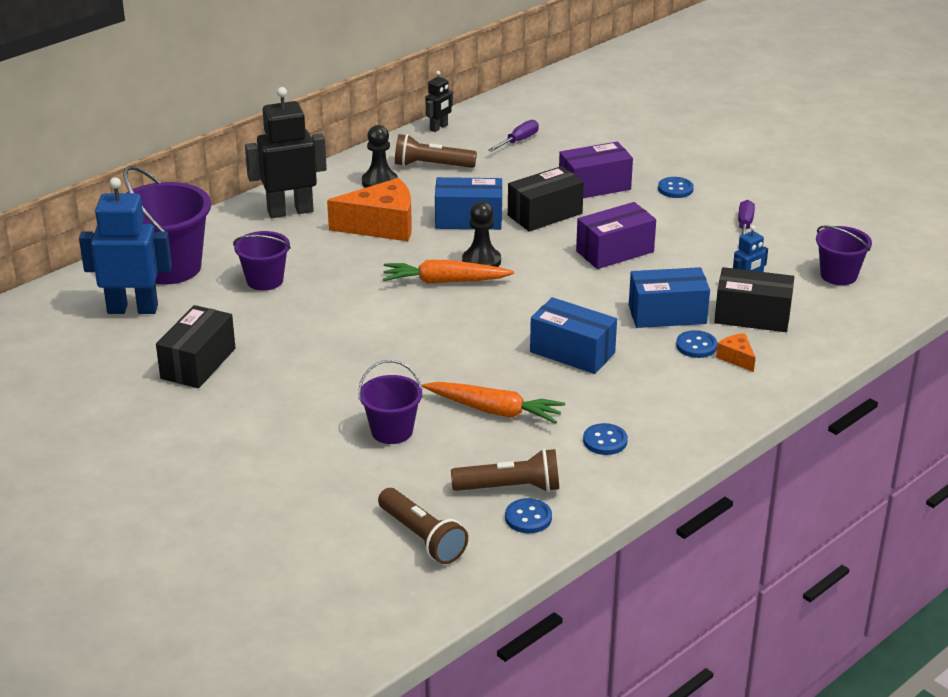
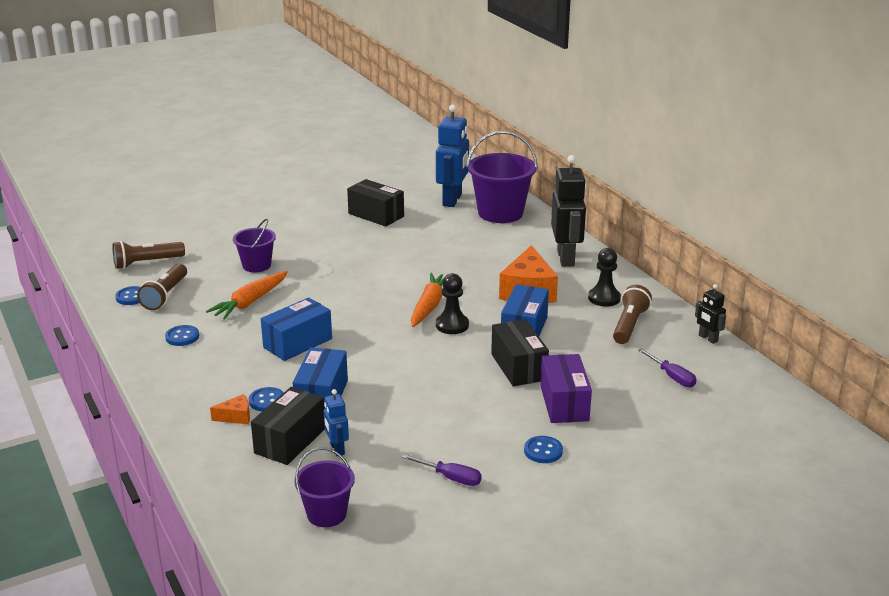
camera: 105 degrees right, 5 degrees down
(265, 280) = (466, 241): purple bucket -> none
(615, 251) = (437, 391): purple box -> none

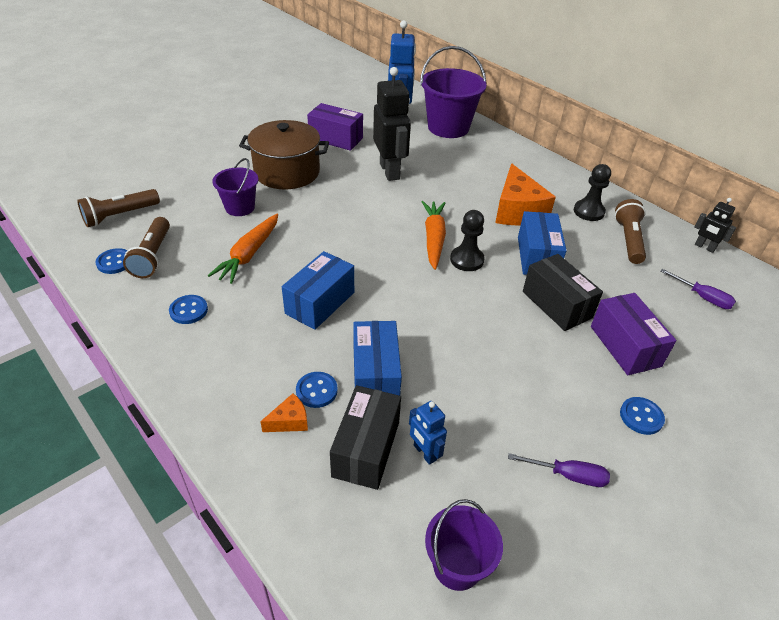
camera: 15 degrees left, 15 degrees up
(313, 240) = (287, 172): none -> brown pot
(376, 215) = (336, 138): black box -> purple box
(566, 258) = (531, 170): black robot -> black robot (390, 171)

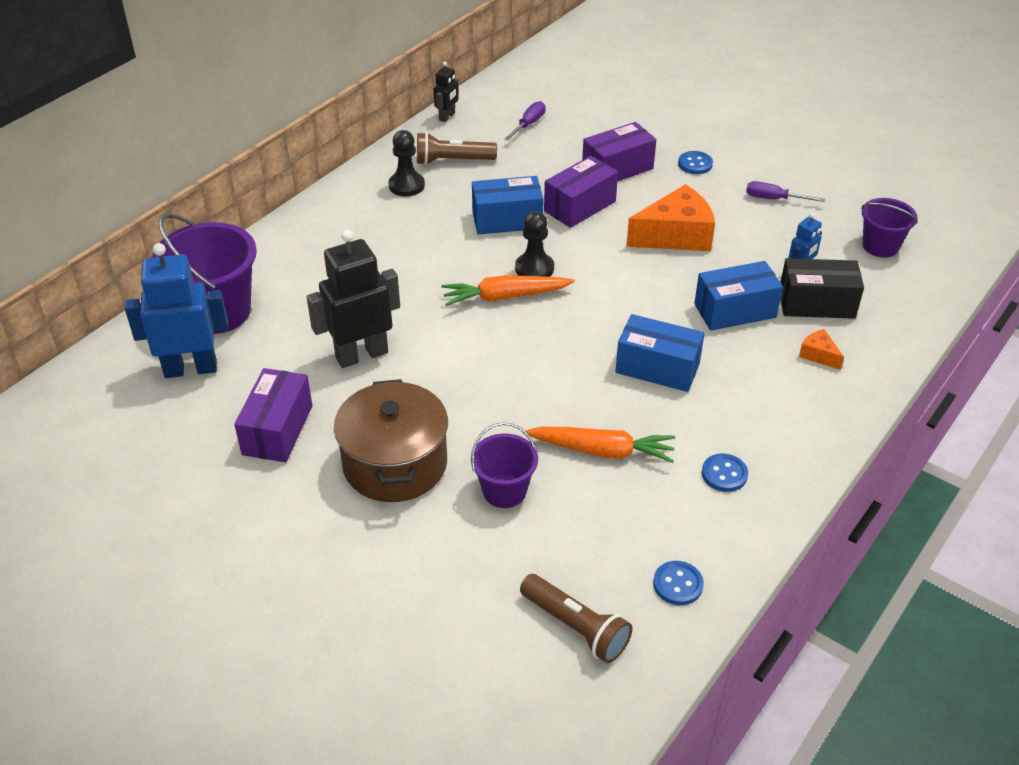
camera: 100 degrees left, 0 degrees up
(152, 256) = (647, 548): brown flashlight -> none
(316, 391) = (775, 345): blue button -> none
(517, 211) = (423, 237): orange cheese -> orange cheese (675, 235)
(557, 304) = (579, 206): black box -> purple box
(568, 475) = (773, 199): purple screwdriver -> purple screwdriver turned 75 degrees counterclockwise

